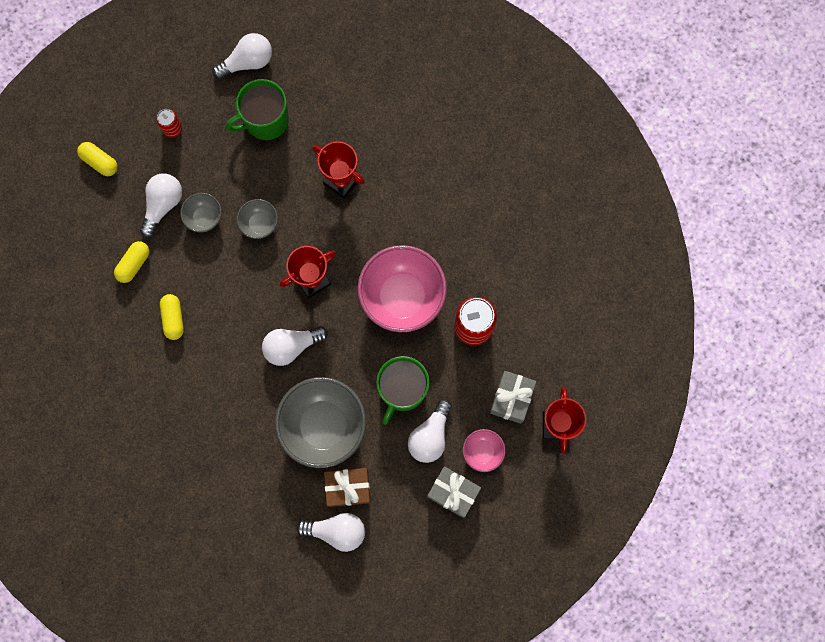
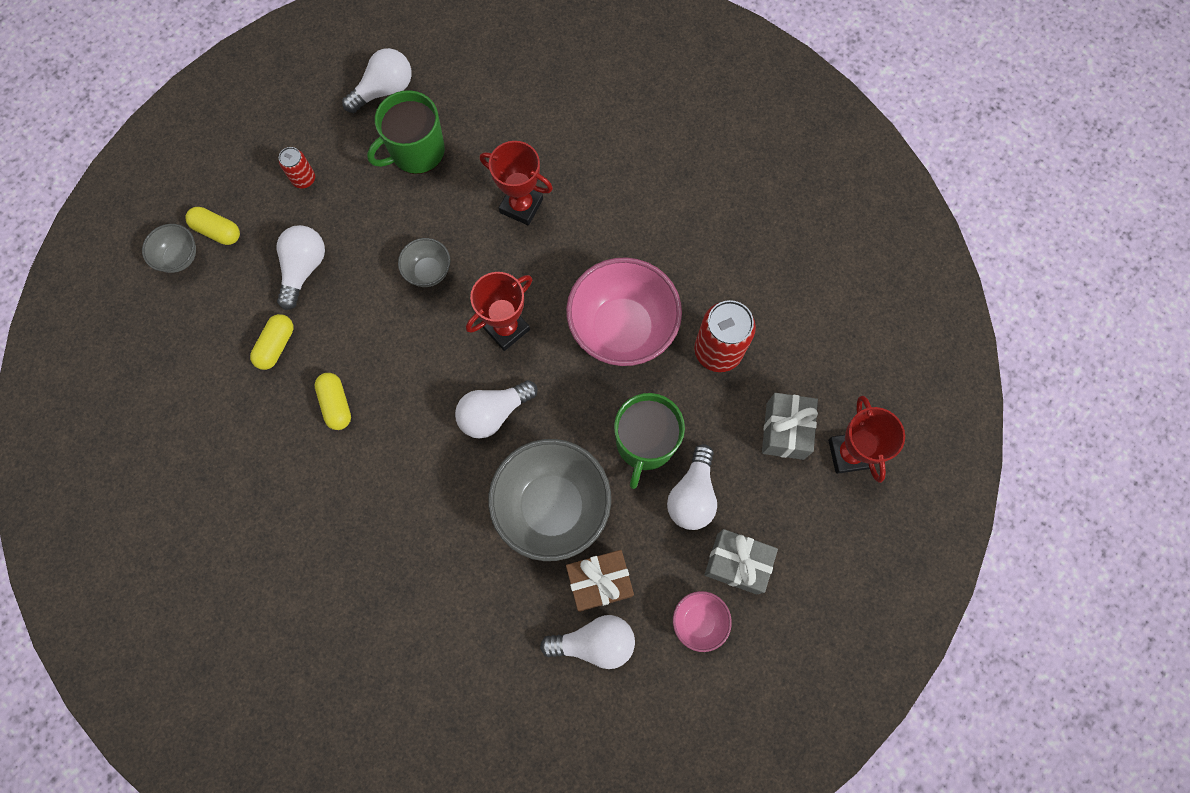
camera: 10 degrees left, 5 degrees down
(204, 217) = (358, 275): grey bowl -> grey bowl (179, 257)
(482, 451) = (763, 504): pink bowl -> pink bowl (698, 621)

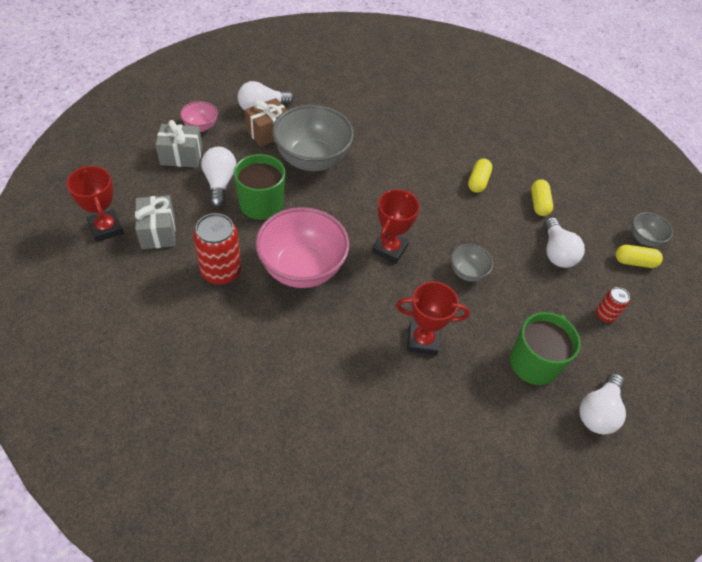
camera: 155 degrees right, 20 degrees down
(336, 404) = (478, 181): yellow capsule -> yellow capsule turned 60 degrees clockwise
(493, 413) = (373, 198): white light bulb -> none

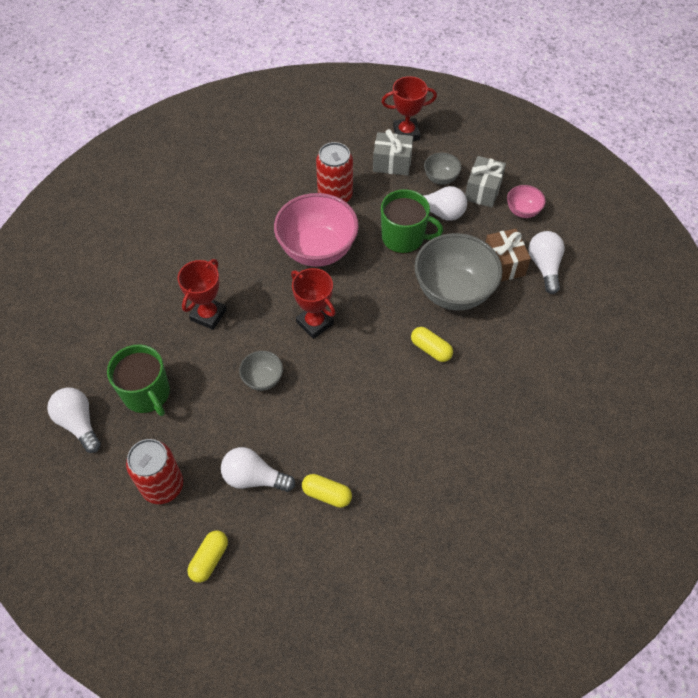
camera: 115 degrees right, 5 degrees up
(478, 181) = (379, 441): yellow capsule -> yellow capsule (431, 349)
(605, 315) = (162, 486): red can -> red can, size x1.87
(644, 239) = (234, 593): grey bowl -> grey bowl (441, 178)

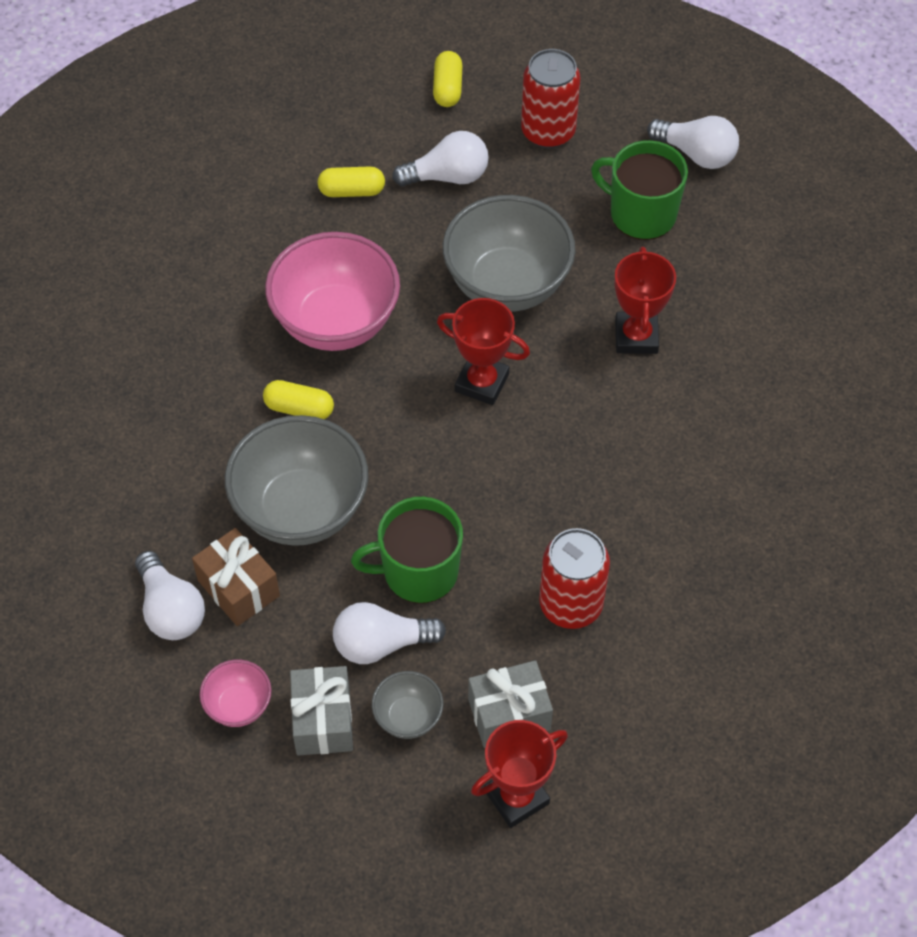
camera: 155 degrees right, 0 degrees up
(263, 379) = (507, 284): grey bowl -> grey bowl, size x2.09
(317, 250) = (543, 495): pink bowl -> pink bowl (336, 322)

